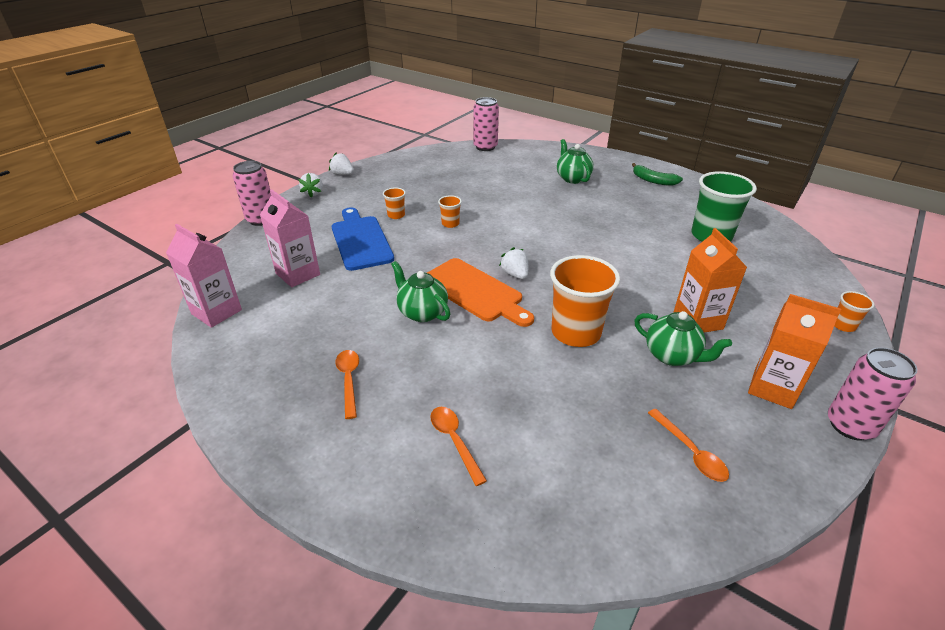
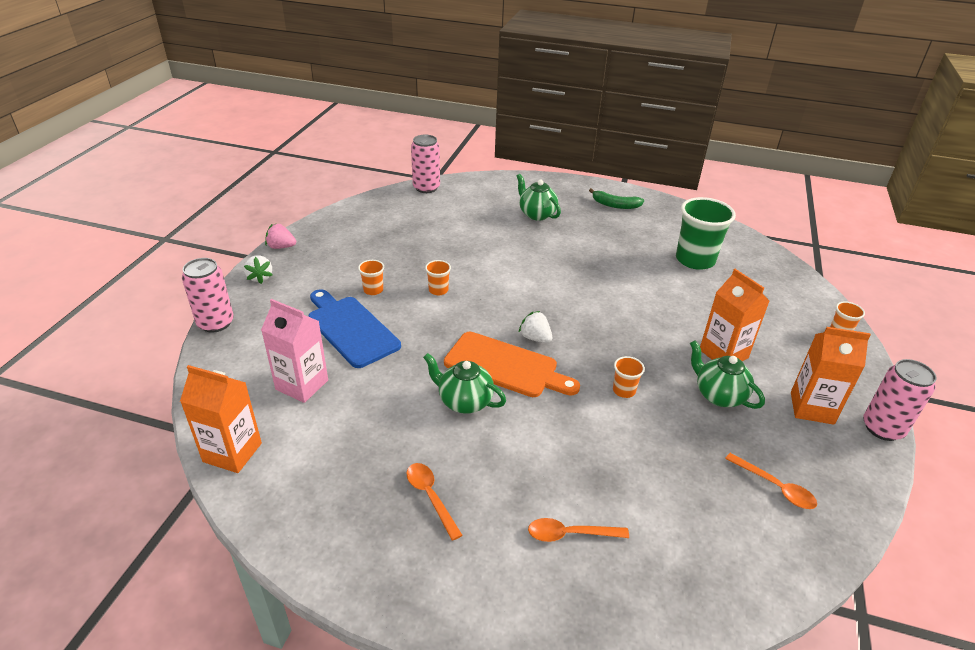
camera: 20 degrees left, 0 degrees up
(216, 312) = (232, 452): pink carton -> orange carton
(342, 174) = (281, 247): white strawberry -> pink strawberry
(454, 441) = (570, 534): orange spoon -> orange spoon turned 45 degrees counterclockwise
(576, 332) = (624, 390): orange cup -> orange cup, size x0.46
(672, 356) = (718, 395): green teapot -> green teapot turned 150 degrees counterclockwise

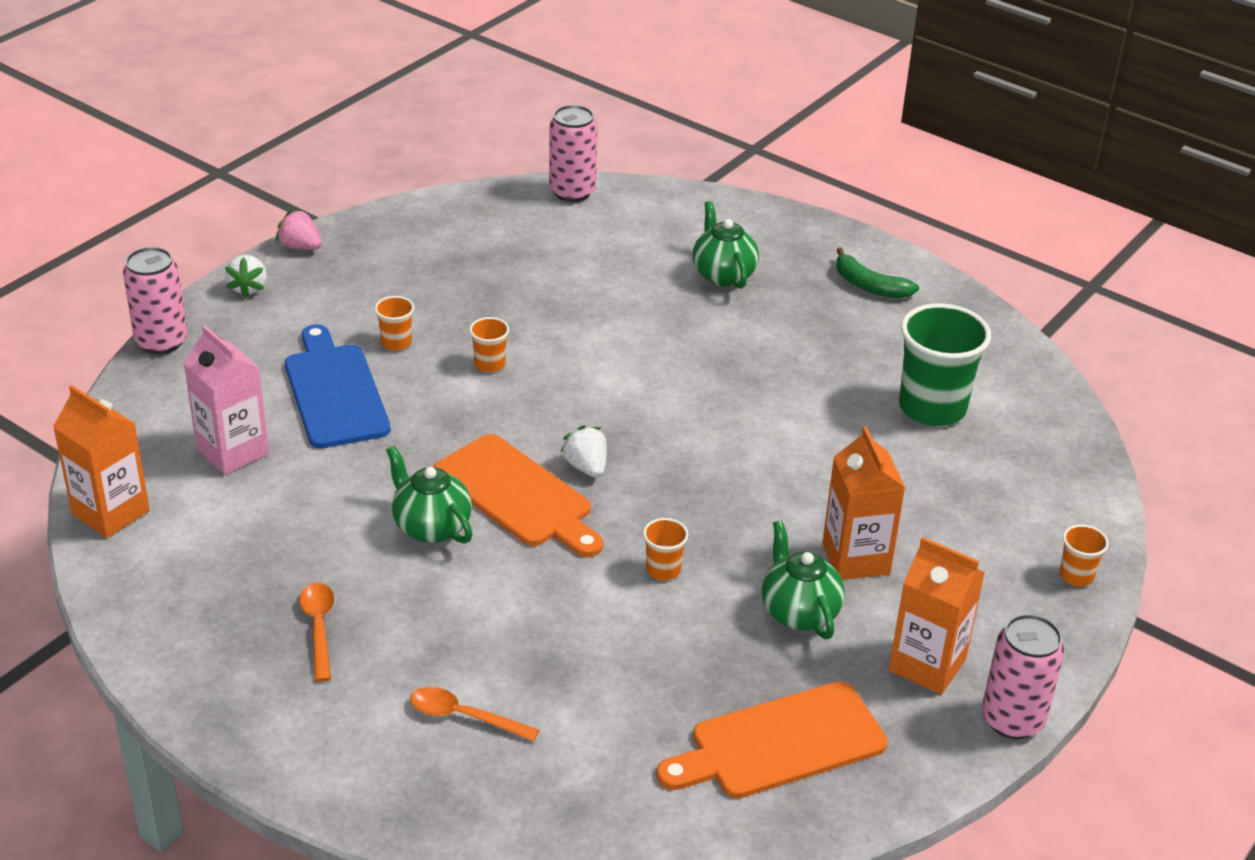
camera: 20 degrees right, 0 degrees up
(775, 487) = (780, 744): orange spoon -> orange cutting board

